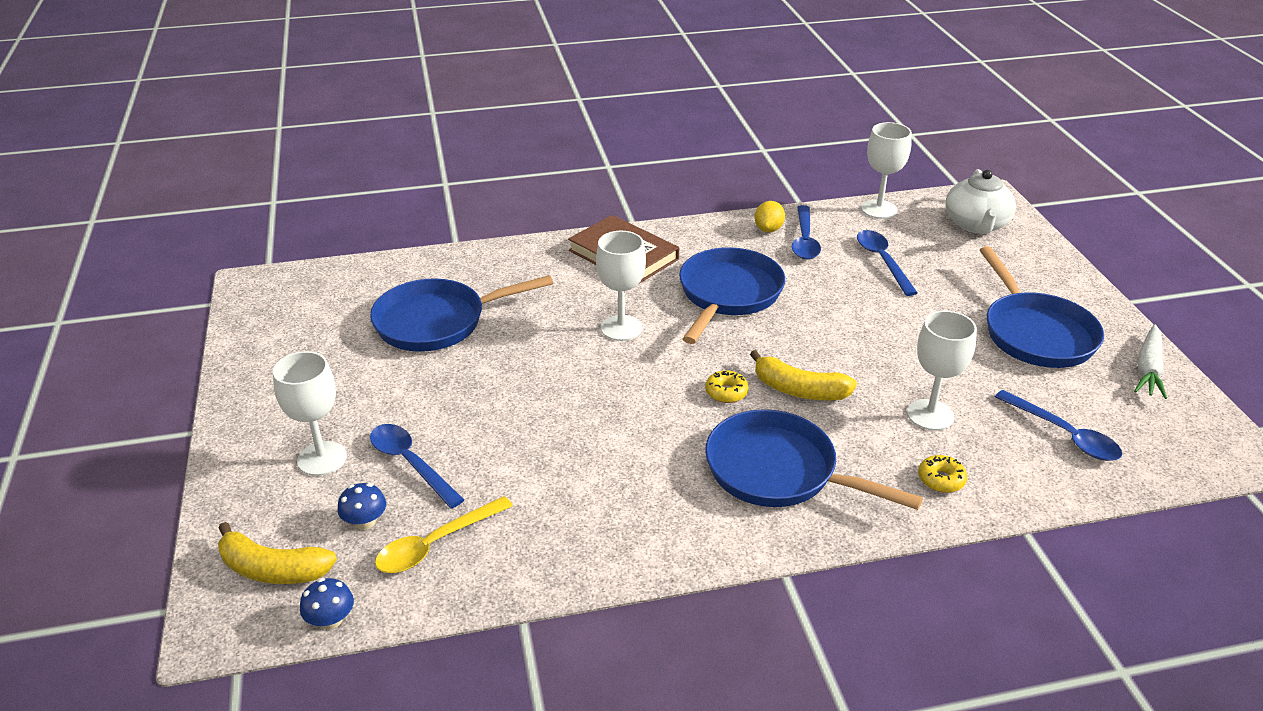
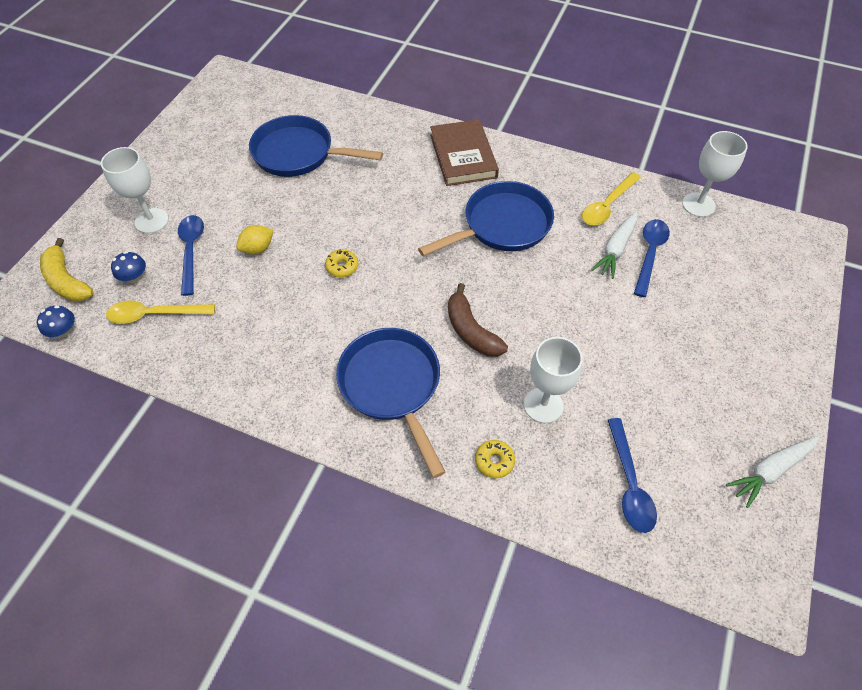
camera: 35 degrees right, 20 degrees up
(621, 328) = (403, 216): white goblet -> none
(726, 392) = (420, 304): yellow donut -> yellow donut (342, 267)
(768, 229) = (589, 182): yellow lemon -> yellow lemon (257, 249)
(799, 390) = (471, 331): yellow banana -> brown banana
(804, 240) = (607, 205): blue spoon -> yellow spoon
(850, 269) = (616, 249): none -> white carrot
(976, 224) = (768, 258): white teapot -> none
(1035, 333) = (707, 384): blue pan -> none

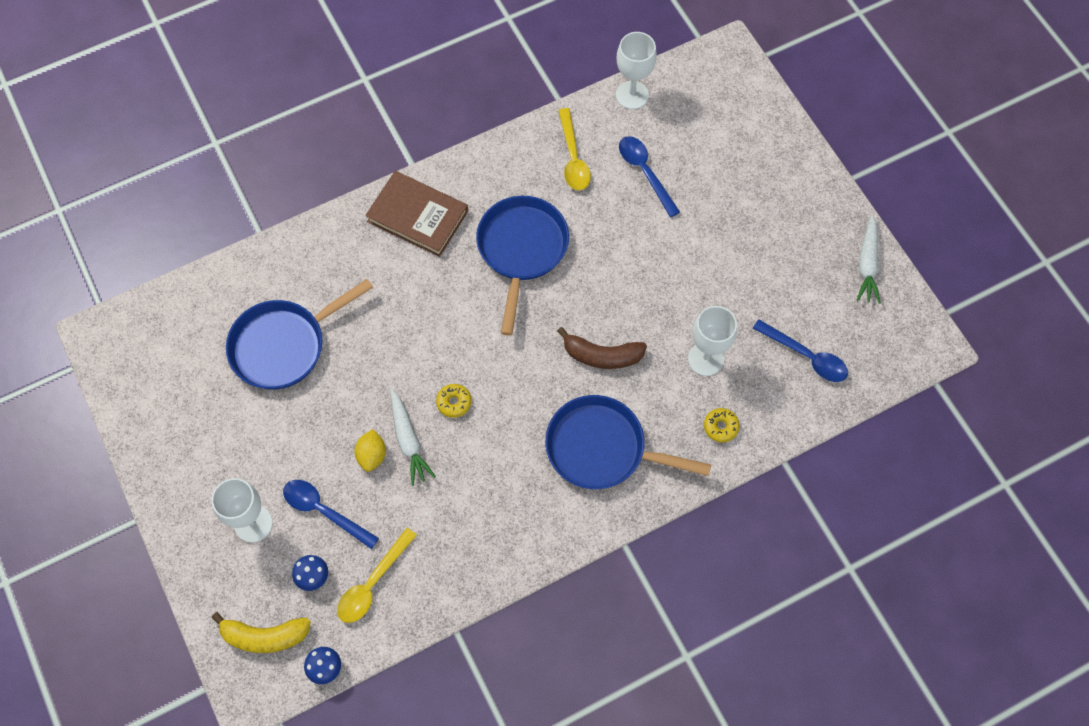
camera: 50 degrees left, 10 degrees up
(616, 249) = (619, 191): white carrot -> white carrot (408, 440)

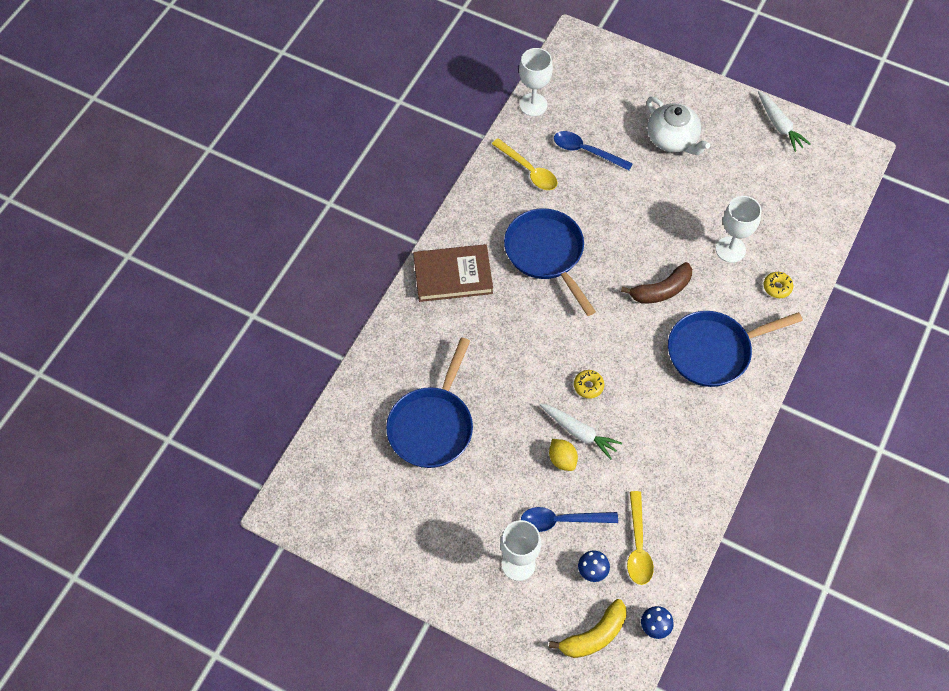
camera: 35 degrees left, 5 degrees down
(742, 212) = (673, 139): none -> white teapot
(806, 356) = (791, 207): blue spoon -> none

